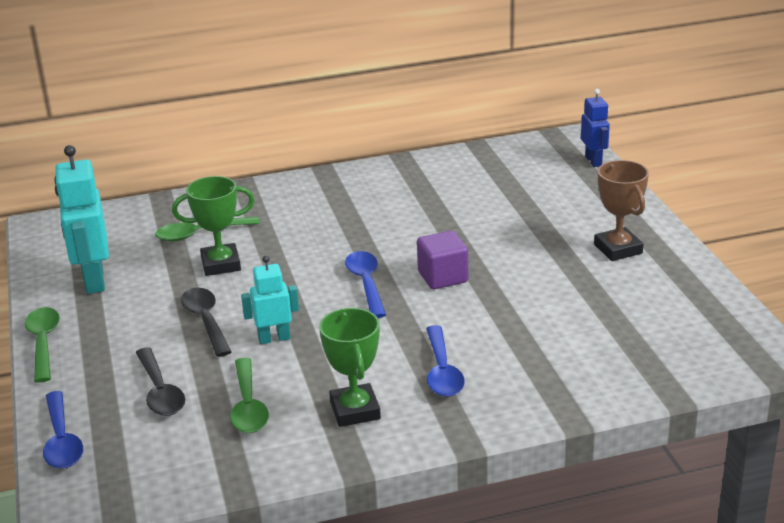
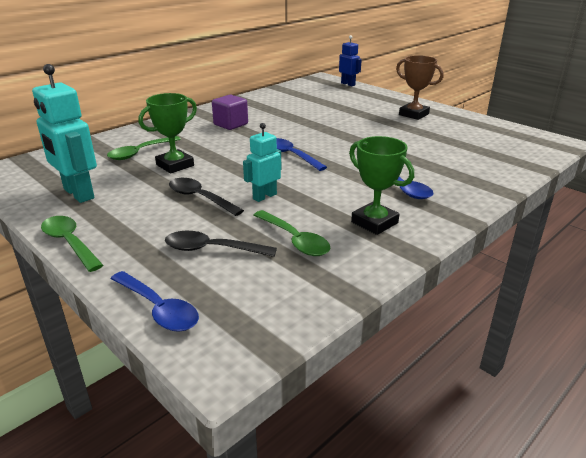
camera: 30 degrees left, 0 degrees up
(160, 391) = (212, 249): black spoon -> black spoon turned 150 degrees clockwise
(442, 277) = (335, 143): purple cube -> purple cube (231, 124)

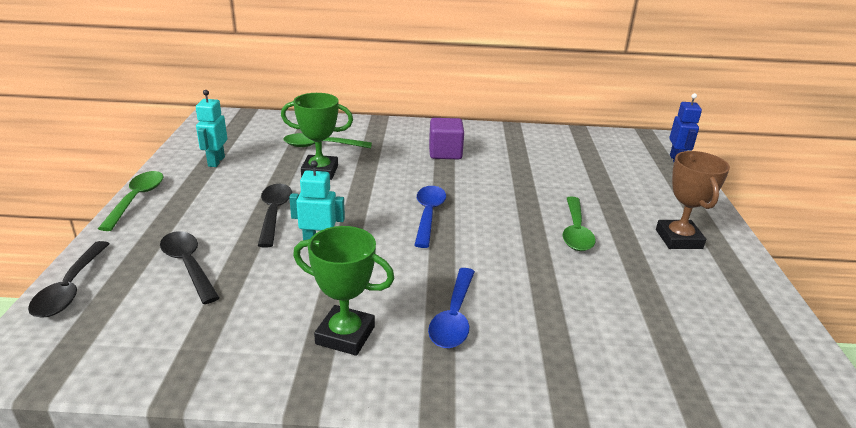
camera: 45 degrees right, 0 degrees up
(78, 194) = (216, 161): turquoise robot -> turquoise robot, size x0.60
(158, 309) = (70, 288): blue spoon -> black spoon
(294, 240) = (251, 301): green spoon -> green spoon (576, 231)
(374, 222) = (345, 335): green trophy -> green trophy turned 75 degrees counterclockwise

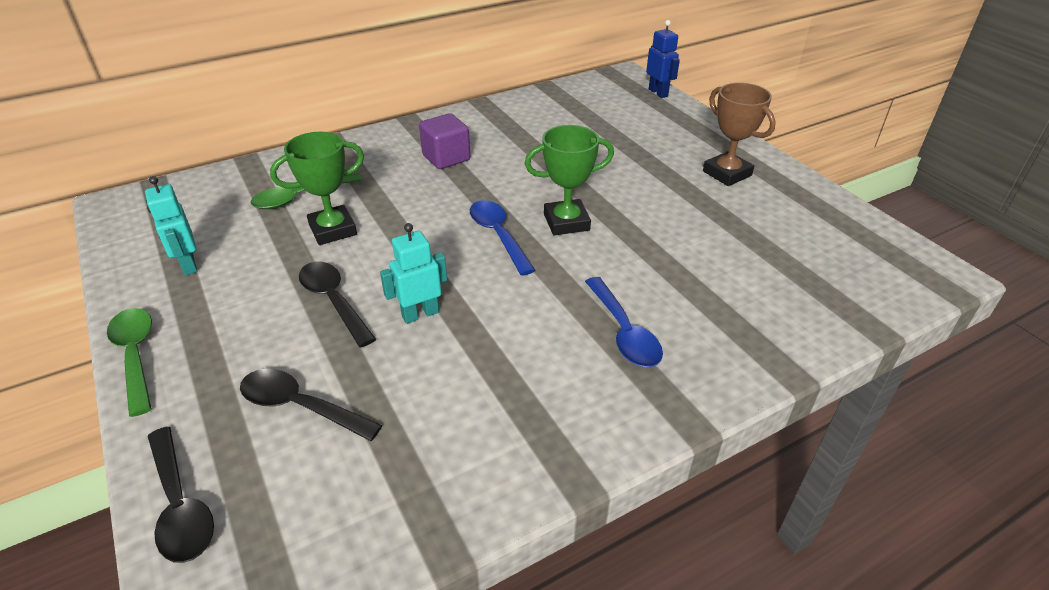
camera: 30 degrees left, 10 degrees up
(345, 335) = (548, 399): green trophy -> green trophy (566, 222)
(576, 231) = (643, 199): green spoon -> none

